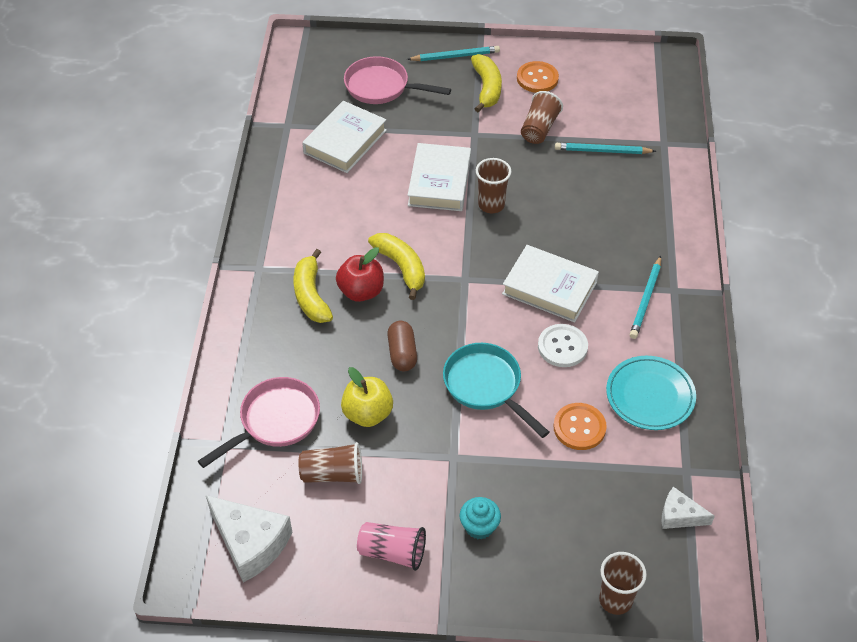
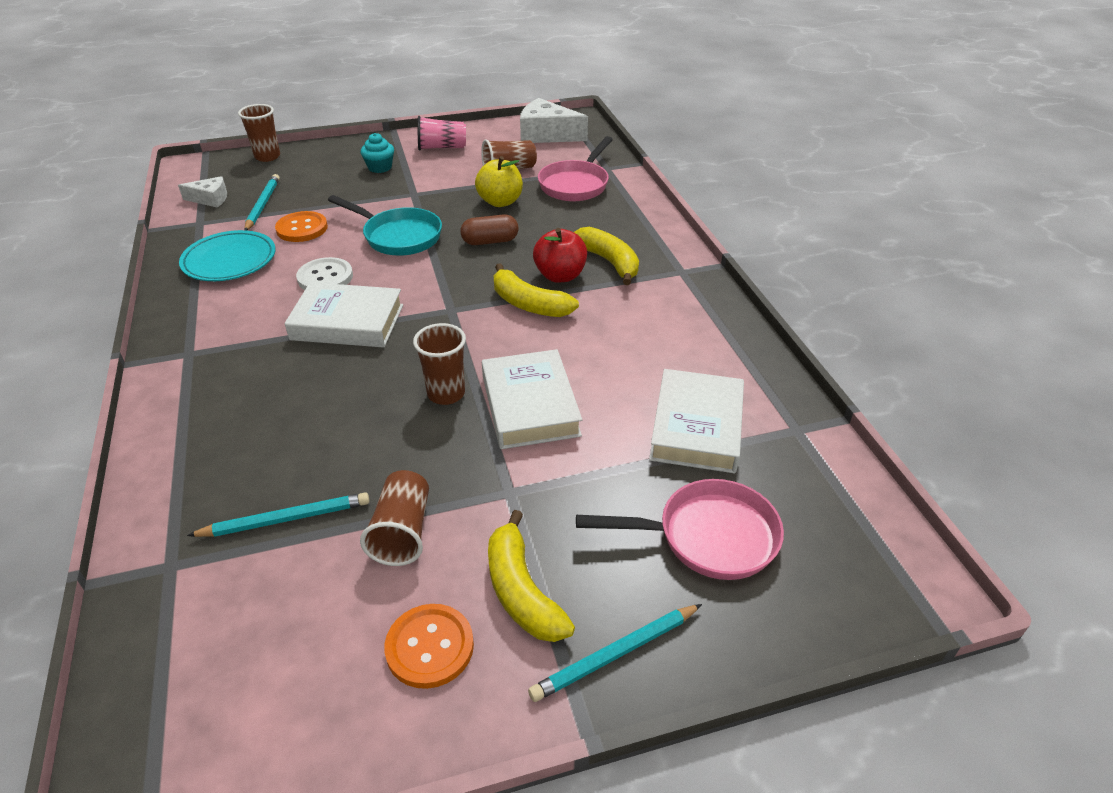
camera: 160 degrees right, 10 degrees down
(402, 353) = (490, 241): brown capsule -> brown capsule turned 75 degrees counterclockwise
(646, 299) = (226, 336): turquoise pencil -> turquoise pencil (263, 205)

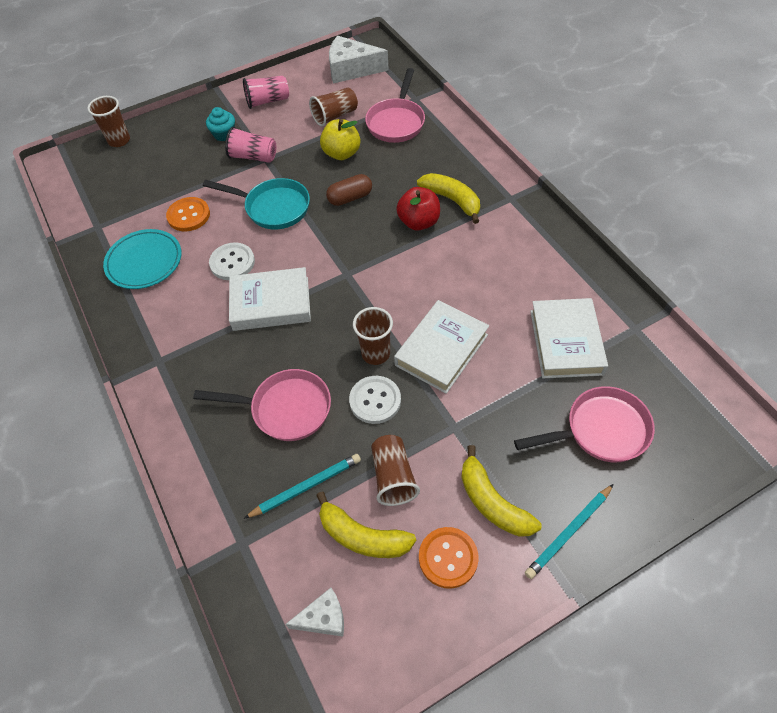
camera: 10 degrees left, 15 degrees up
(210, 199) = (93, 199): white cheese -> white cheese (323, 618)
(263, 205) = (142, 196): turquoise pencil -> none
(306, 429) = (285, 409): none -> pink pan
(401, 190) = (253, 157): none -> pink cup
(421, 442) = (375, 400): none -> white button
(529, 304) = (405, 255): yellow banana -> yellow banana (363, 536)
(530, 405) = (441, 350): white book -> white book turned 60 degrees clockwise

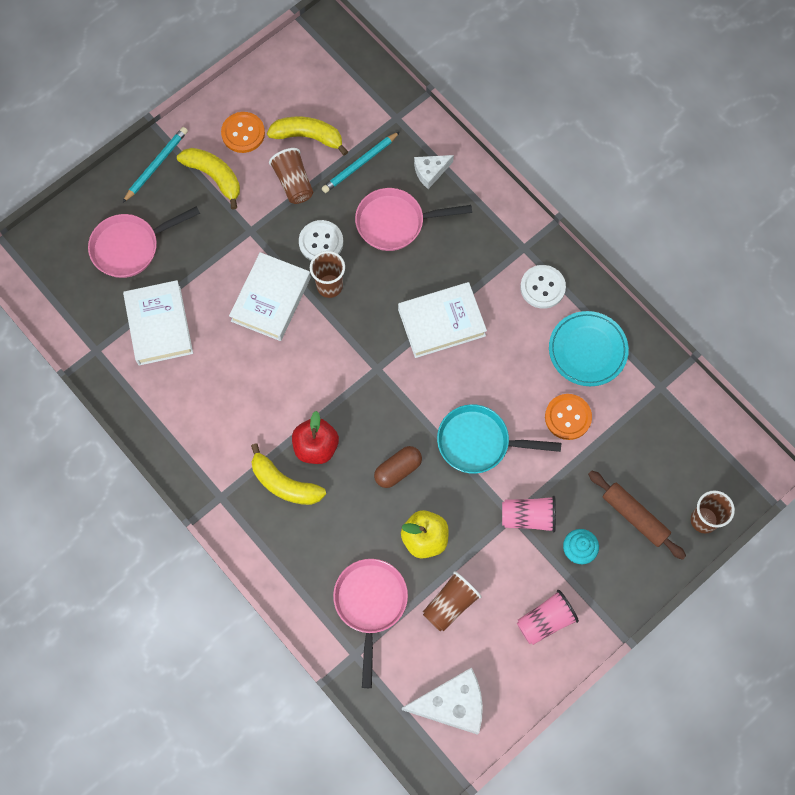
camera: 165 degrees right, 15 degrees up
(170, 148) = (634, 516): none -> brown rolling pin
(232, 262) = (497, 363): white button -> white button (542, 287)
(323, 618) = (323, 82): white cheese -> white cheese (430, 172)

